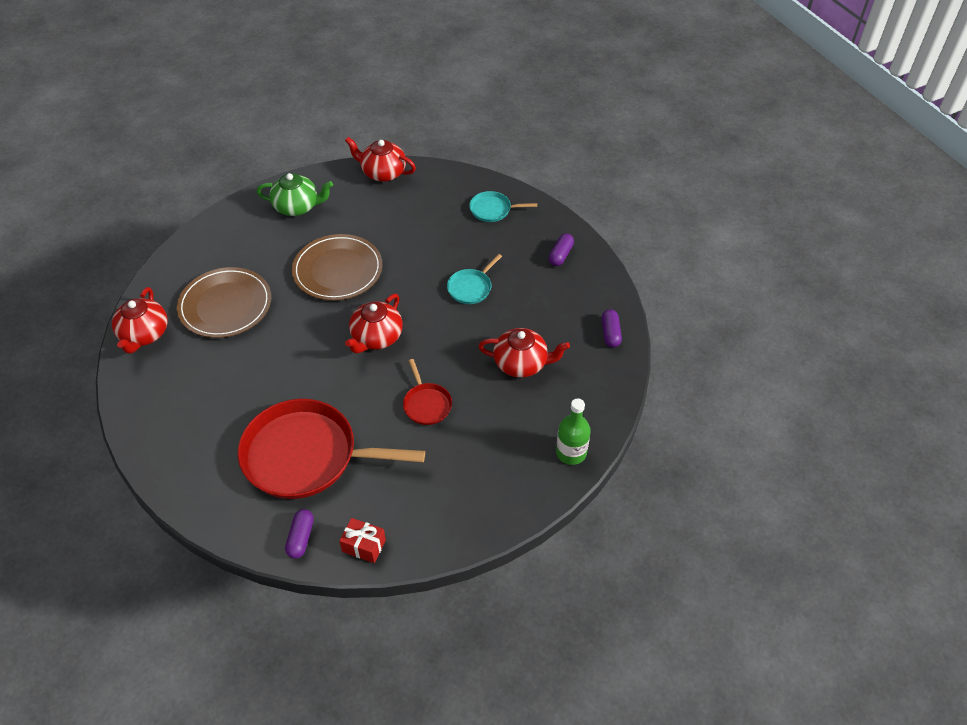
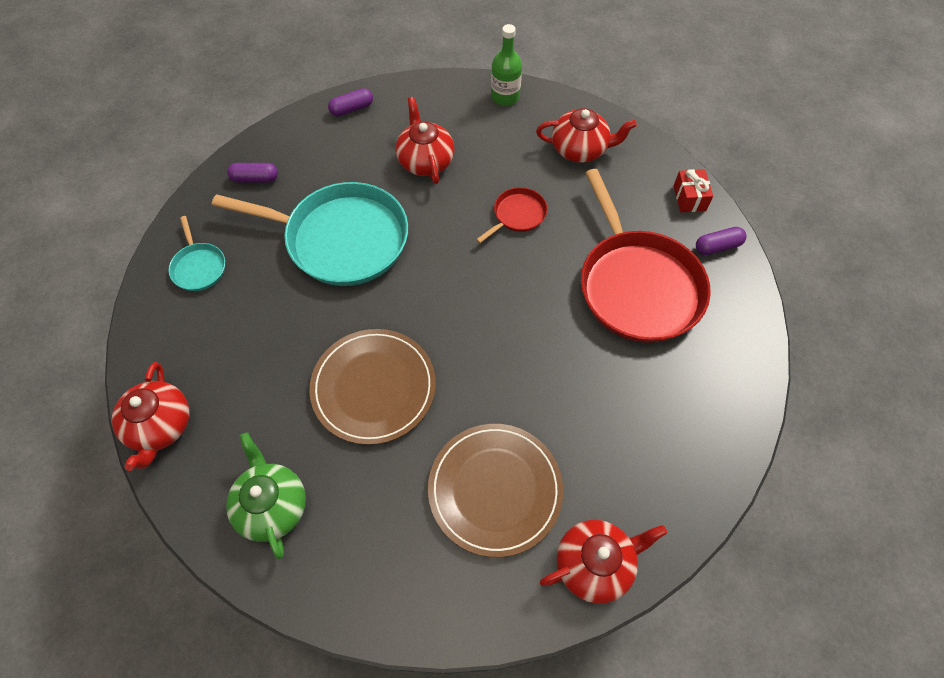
camera: 115 degrees left, 10 degrees up
(376, 337) = (458, 296): red teapot -> red teapot (580, 149)
(471, 288) = (341, 239): turquoise pan -> turquoise pan, size x2.23

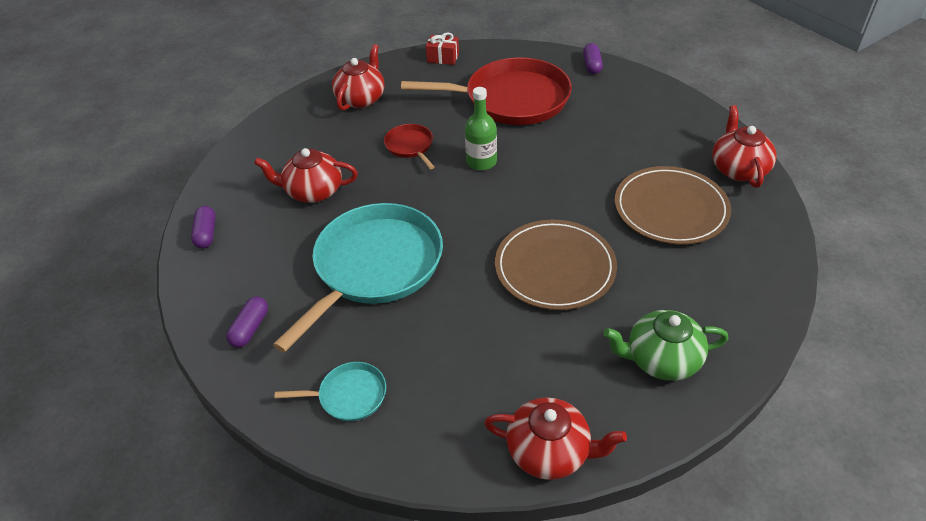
camera: 70 degrees left, 15 degrees down
(505, 96) = (271, 128): green bottle -> green bottle (481, 162)
(717, 246) = (493, 56): purple capsule -> purple capsule (592, 65)

